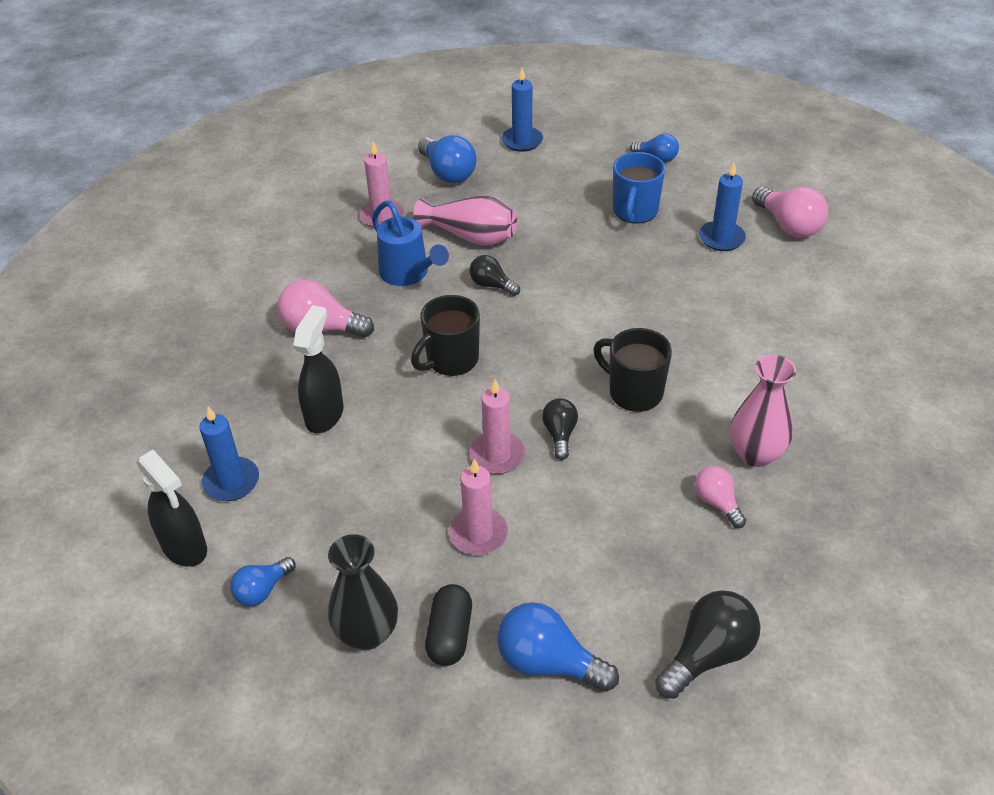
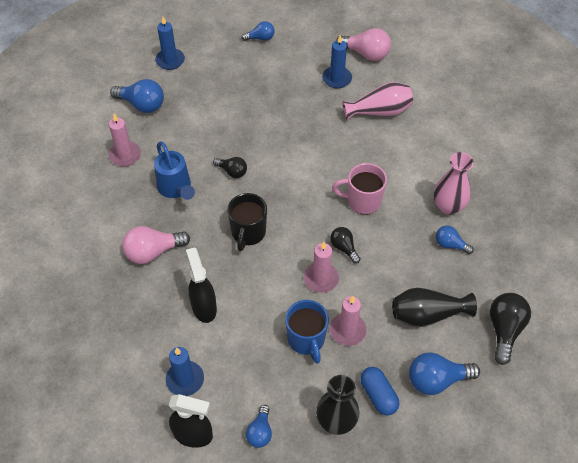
camera: 35 degrees left, 10 degrees up
(408, 274) = (176, 188): blue watering can -> blue watering can turned 45 degrees clockwise
(450, 635) = (378, 395): black capsule -> blue capsule
(470, 236) = (193, 144): pink vase -> pink vase (379, 111)
(492, 285) = (232, 171): black light bulb -> black light bulb turned 150 degrees counterclockwise
(606, 573) = (427, 315): none -> black vase
(634, 211) = (276, 82): blue mug -> blue mug (306, 340)
(634, 392) = (362, 201): black mug -> pink mug
(717, 503) = (450, 244): pink light bulb -> blue light bulb

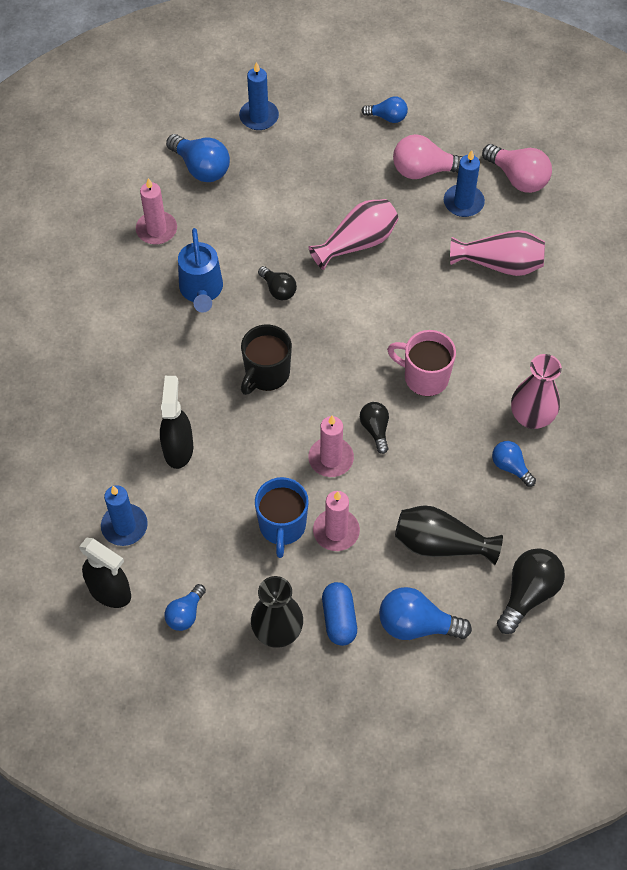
camera: 20 degrees right, 5 degrees up
(153, 252) = (144, 363): pink light bulb -> pink light bulb (424, 170)
(275, 125) = (357, 243): none -> pink vase

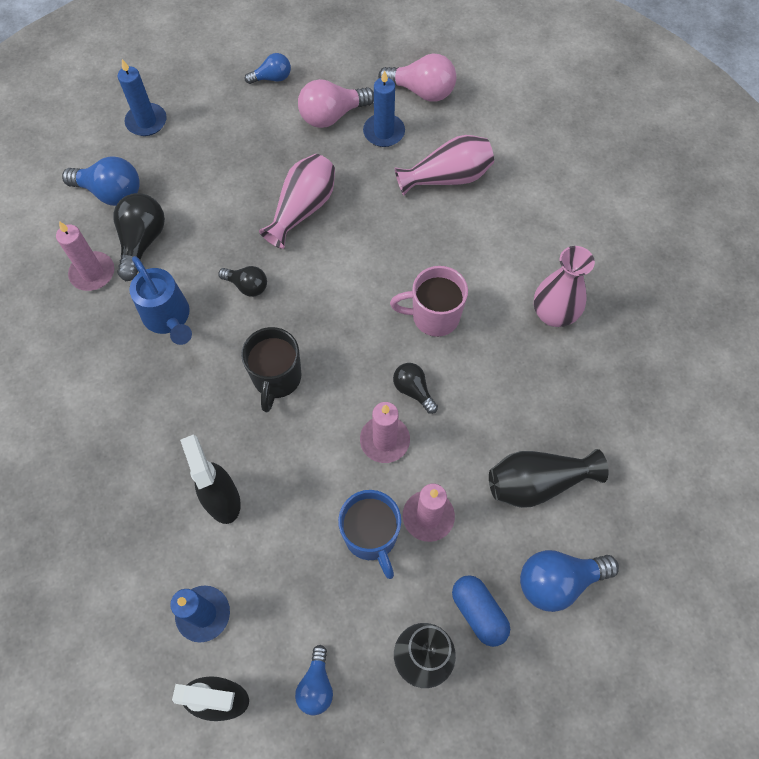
camera: 25 degrees left, 5 degrees up
(510, 467) = (560, 373): blue light bulb -> none
(528, 594) = (645, 496): black light bulb -> black light bulb (142, 242)

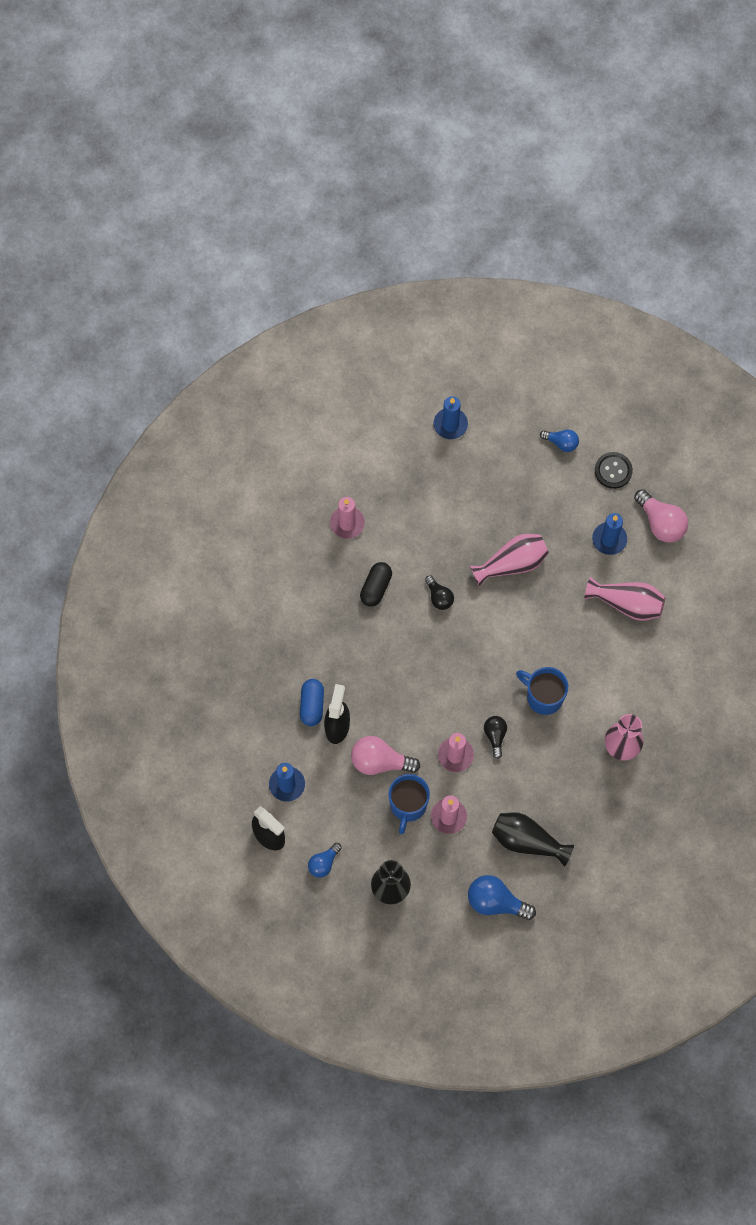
camera: 35 degrees right, 5 degrees up
(111, 193) = (393, 468): blue light bulb -> none
(142, 242) = (392, 520): black light bulb -> none
(169, 318) = (376, 588): blue watering can -> black capsule
(276, 378) = (417, 673): black mug -> none
(332, 116) = (582, 502): pink light bulb -> pink light bulb (380, 761)
(341, 74) = (613, 471): none -> black button
(434, 316) = (543, 697): pink mug -> blue mug
(478, 612) = (438, 887): blue capsule -> blue capsule (312, 705)

